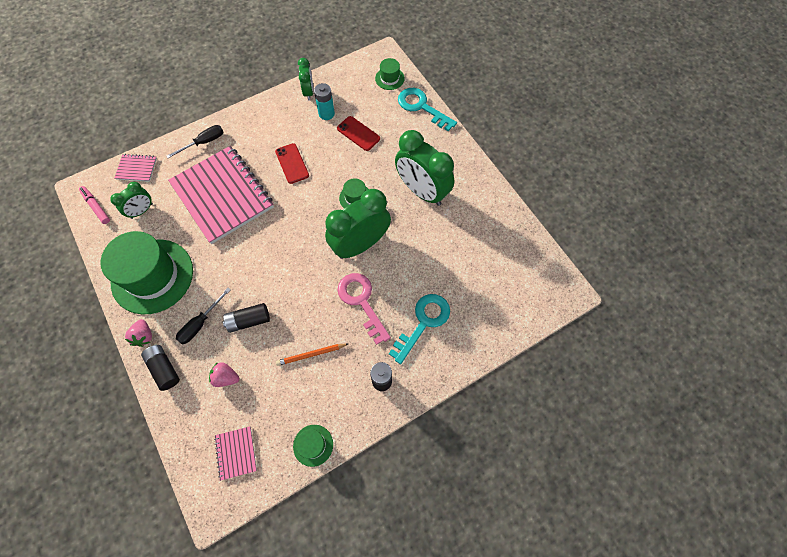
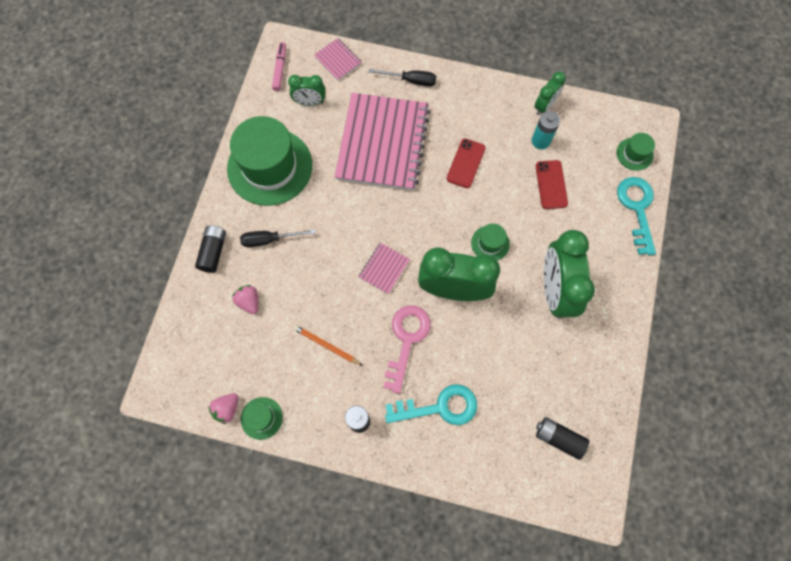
camera: 45 degrees right, 5 degrees up
(144, 336) = (222, 212): pink strawberry -> pink strawberry (227, 409)
(236, 453) = (204, 367): pink notebook -> pink notebook (384, 269)
(249, 320) = (306, 271): black battery -> black battery (559, 438)

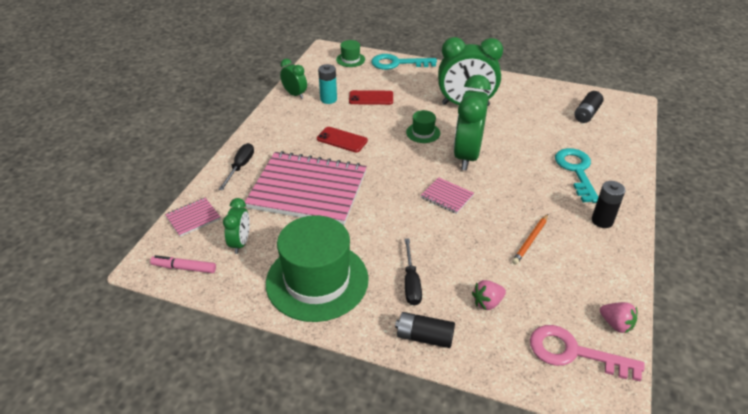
camera: 85 degrees left, 30 degrees down
(261, 418) = (618, 294): green hat -> none
(406, 340) = (518, 186): pink key -> pink key (574, 353)

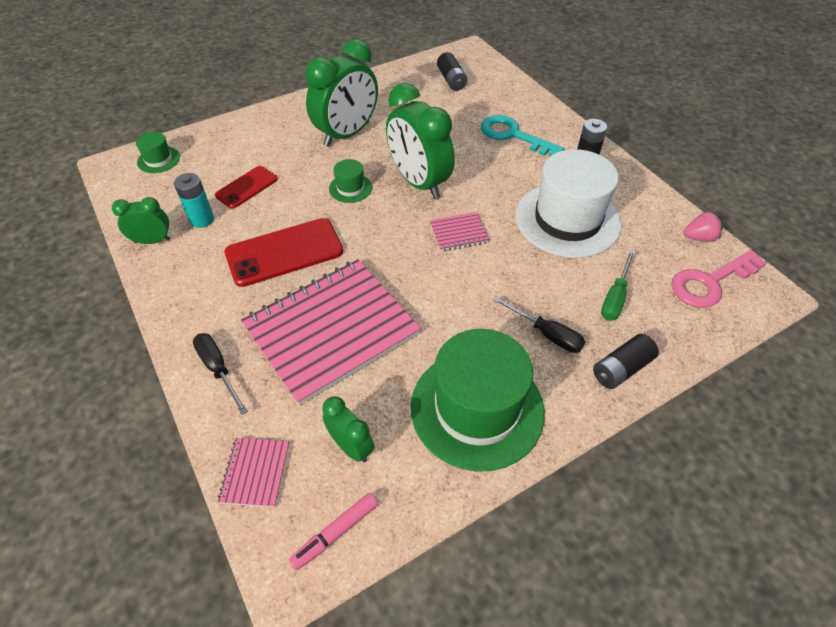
camera: 50 degrees left, 10 degrees up
(342, 140) = (284, 252): red phone -> red phone, size x1.67
(397, 63) = (219, 133): turquoise key -> none
(487, 302) = (615, 297): pink strawberry -> green screwdriver
(530, 240) = (567, 220): orange pencil -> white hat

